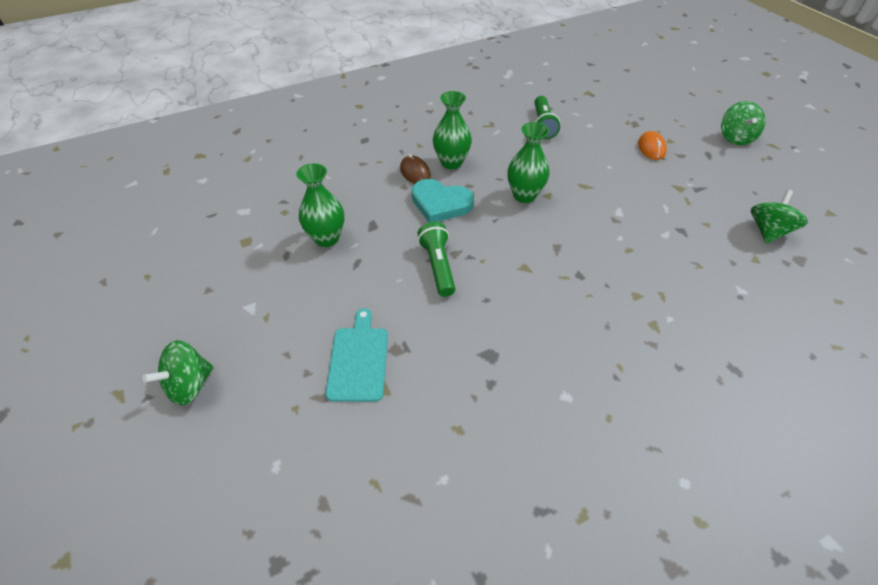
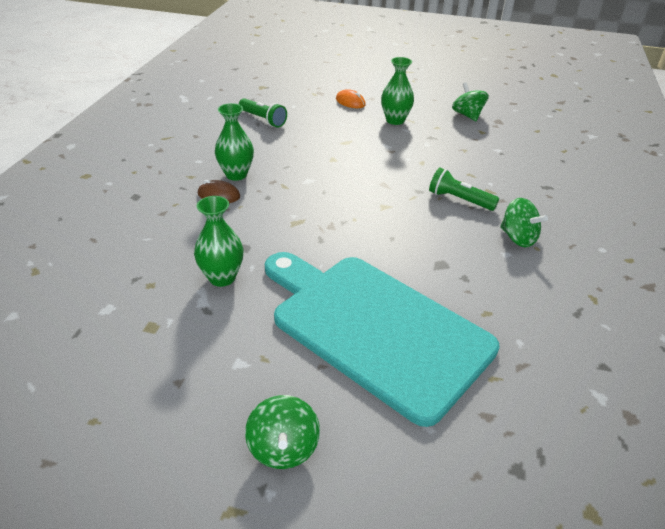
camera: 50 degrees left, 10 degrees down
(358, 360) = (375, 328): turquoise cutting board -> turquoise cutting board, size x2.43
(438, 266) = (333, 240): green flashlight -> green flashlight (459, 200)
(440, 204) = (271, 203): turquoise heart -> none
(524, 195) = (319, 167): green vase -> green vase (395, 120)
(735, 138) = (385, 76): green spinning top -> green spinning top (518, 238)

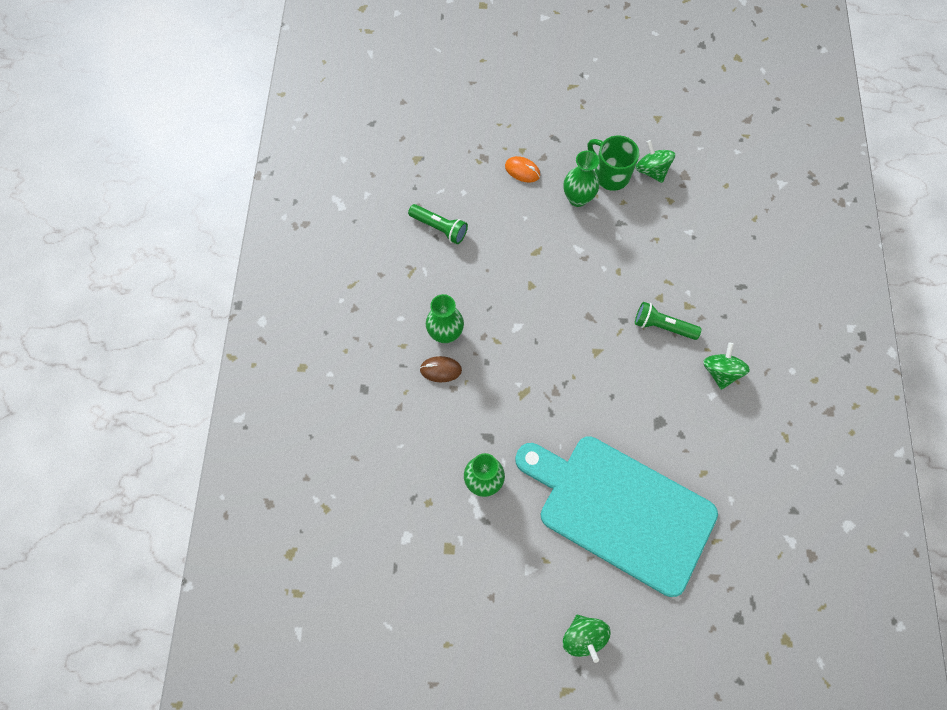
camera: 10 degrees left, 30 degrees up
(429, 113) = (610, 175): none -> green mug
(518, 238) = (720, 371): green spinning top -> green spinning top turned 120 degrees counterclockwise

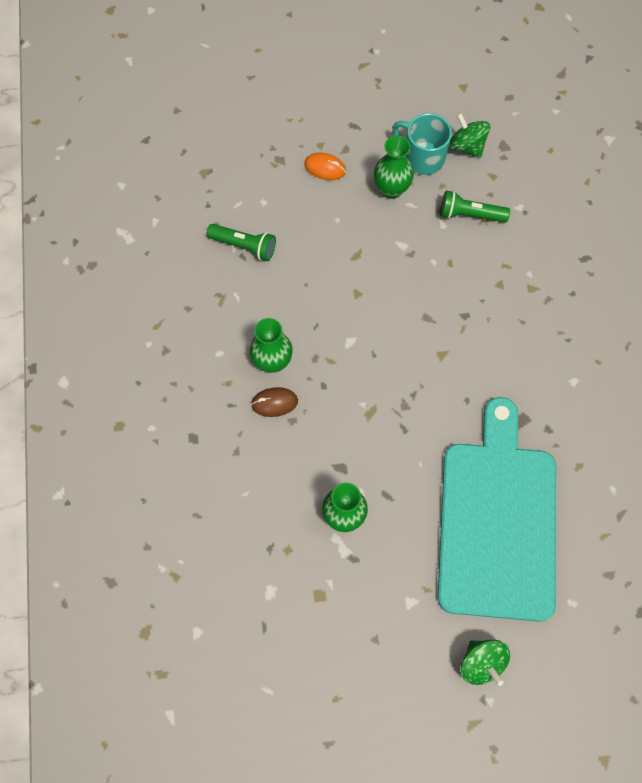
camera: 10 degrees left, 0 degrees up
(610, 175) = (422, 158): green mug -> turquoise mug
(620, 510) = (497, 521): turquoise cutting board -> turquoise cutting board turned 75 degrees clockwise
(662, 326) = (508, 315): green flashlight -> green flashlight (470, 214)
(720, 371) = (578, 354): green spinning top -> none

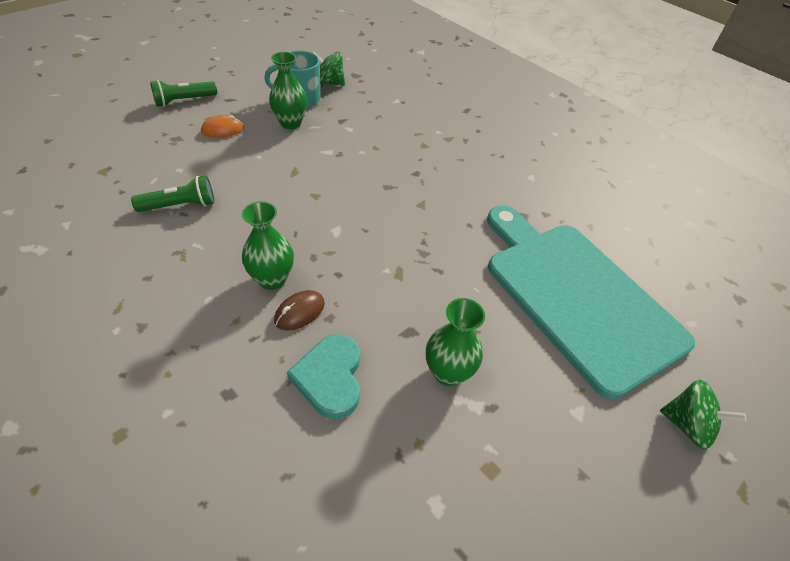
camera: 40 degrees left, 20 degrees down
(262, 468) = (330, 378): none -> turquoise heart
(470, 214) = (365, 116): green flashlight -> green flashlight (184, 101)

